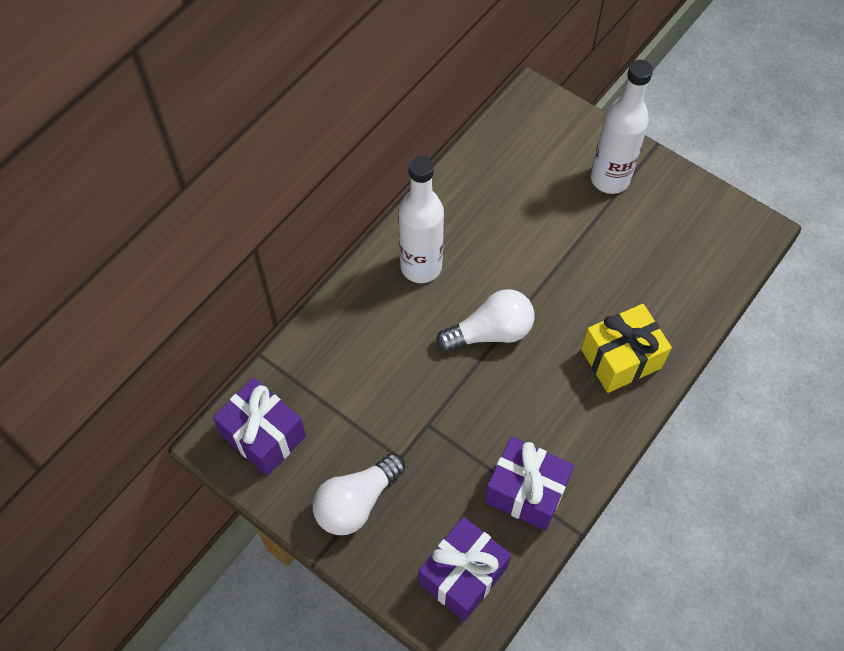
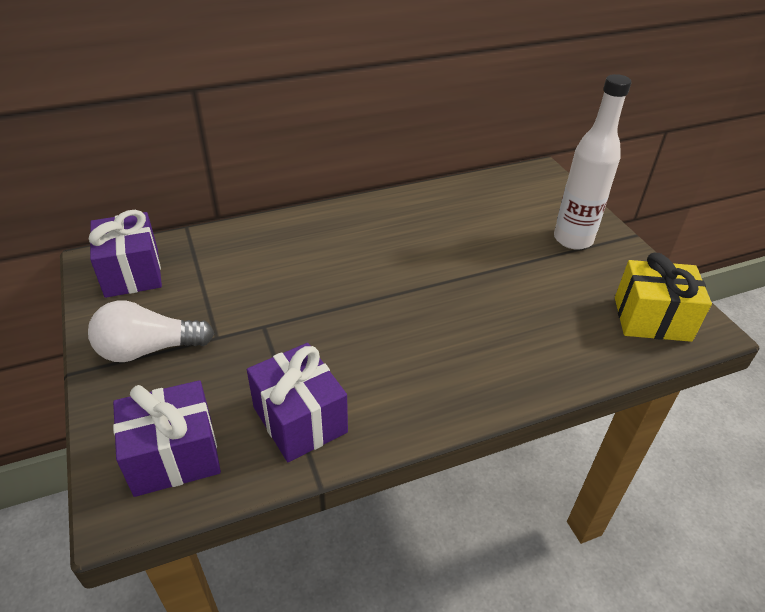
camera: 30 degrees right, 20 degrees down
(421, 267) = (360, 228): white bottle -> none
(490, 332) = (378, 290): white light bulb -> none
(621, 359) = (485, 362): yellow gift -> yellow gift (652, 319)

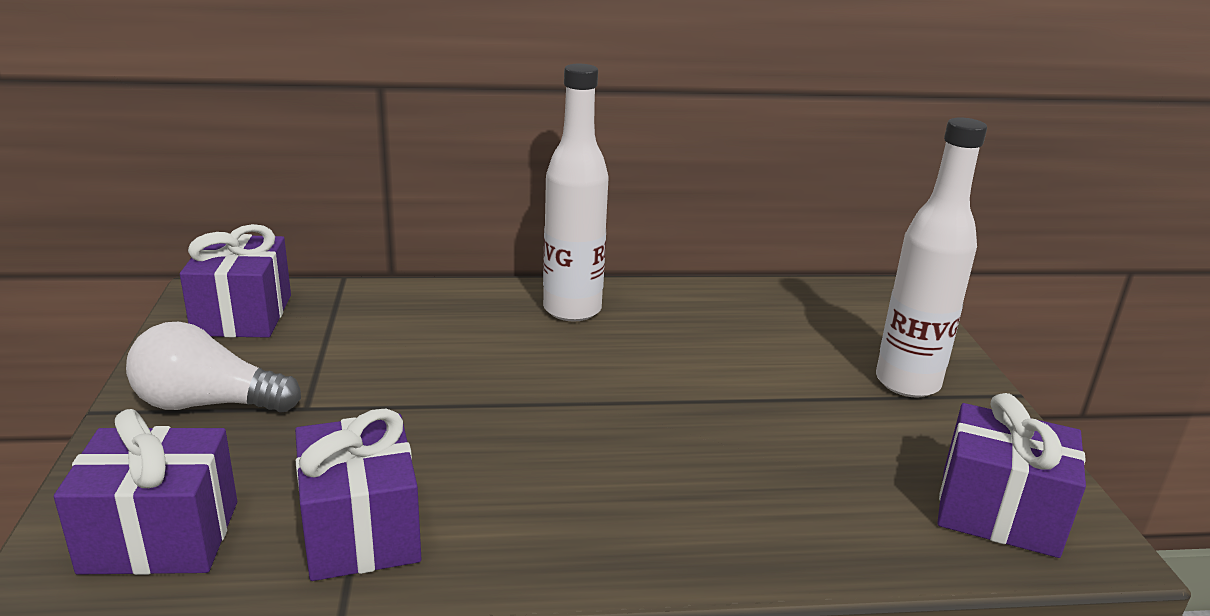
camera: 15 degrees right, 15 degrees down
(352, 224) = (572, 310): none -> white bottle
(652, 319) = (998, 512): yellow gift -> purple gift

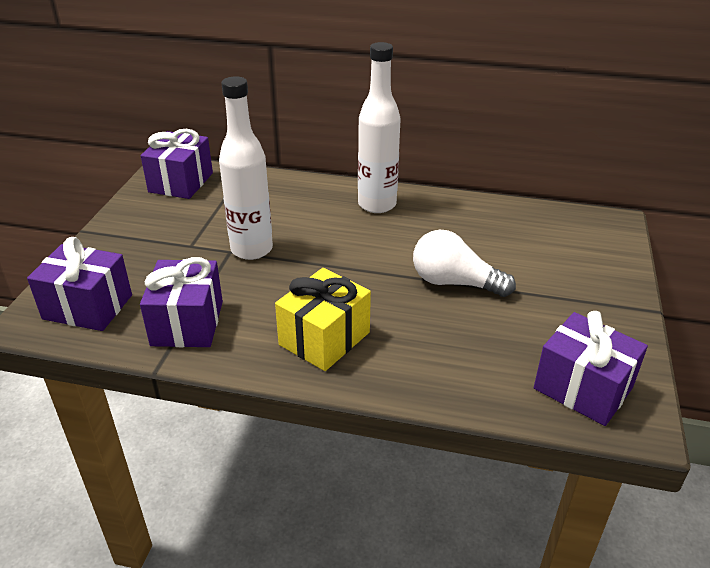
camera: 20 degrees right, 10 degrees up
(208, 404) = (140, 235): white light bulb -> white light bulb (454, 283)
(601, 512) = (324, 338): none -> yellow gift
(907, 383) = (578, 289): white bottle -> white bottle (251, 249)

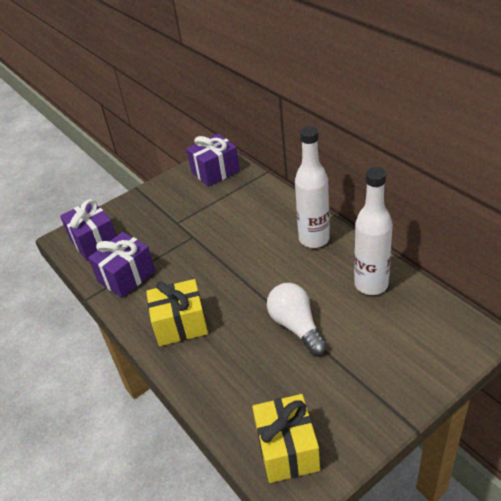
camera: 45 degrees right, 5 degrees up
(251, 249) = (205, 241): white bottle -> white bottle (371, 284)
(582, 388) = (287, 449): purple gift -> yellow gift

